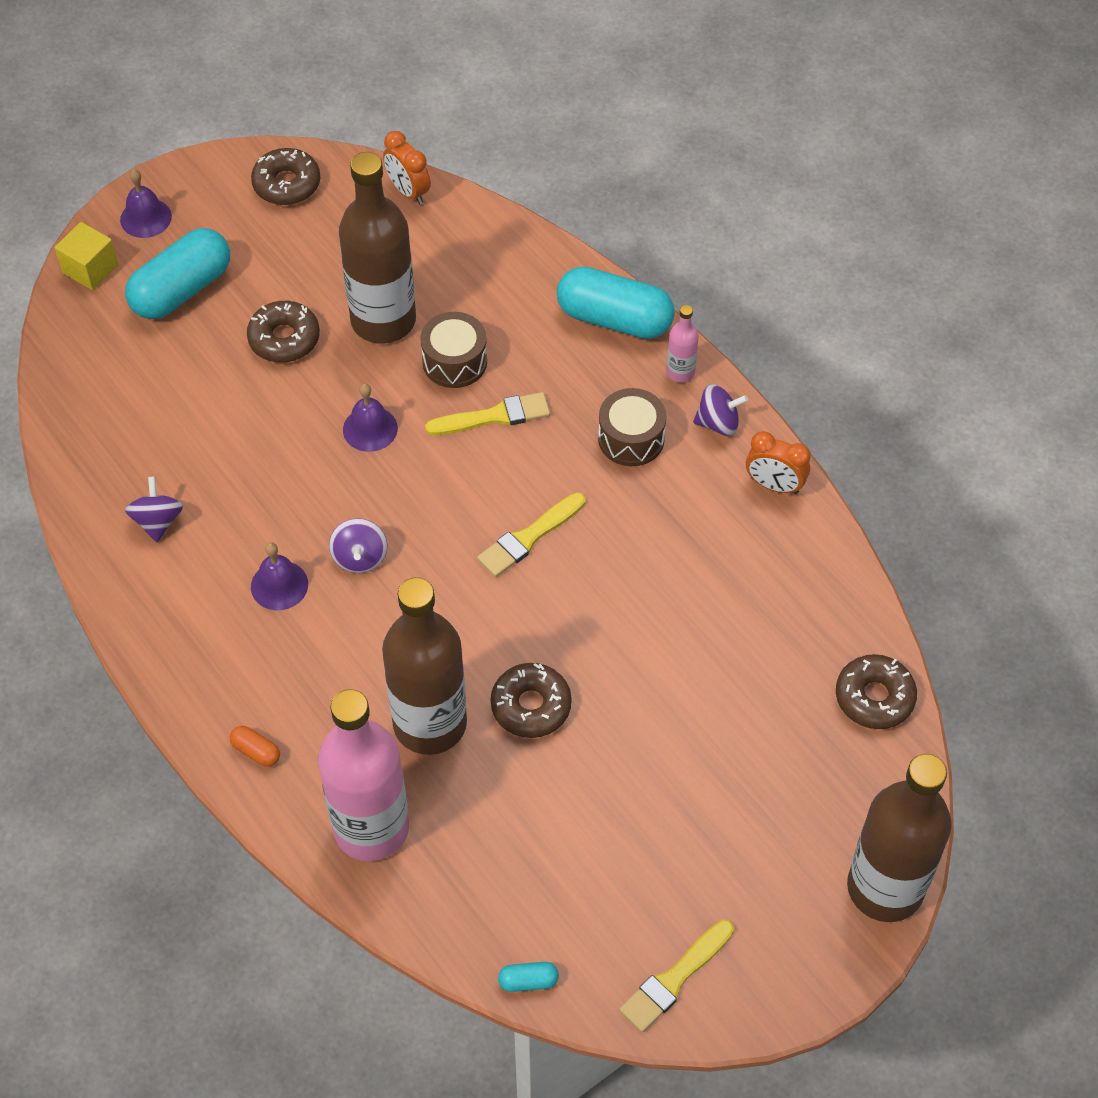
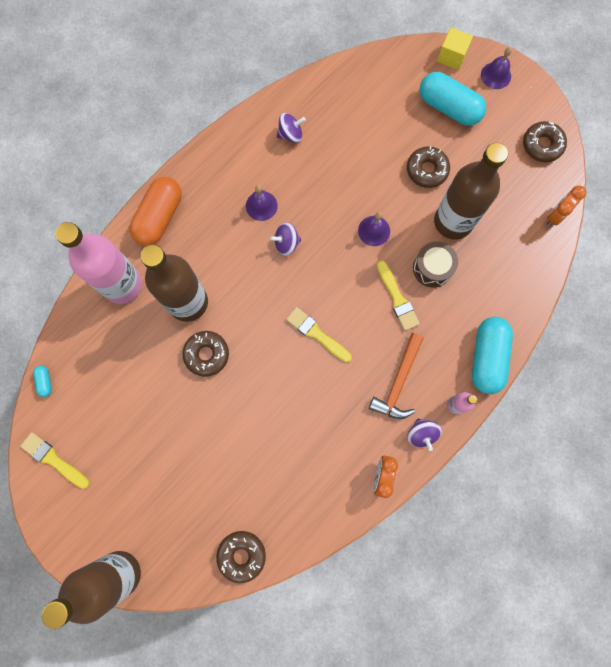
camera: 80 degrees right, 20 degrees up
(256, 751) = (159, 217): orange capsule -> orange capsule, size x2.42
(631, 438) = (398, 382): brown drum -> orange hammer

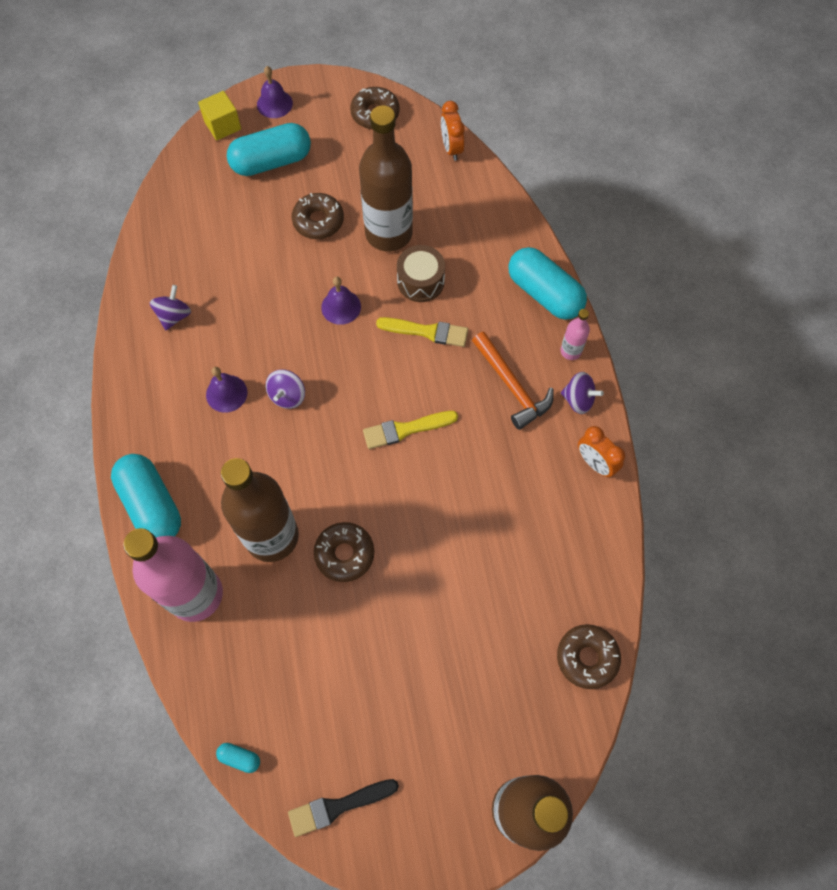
camera: 55 degrees left, 10 degrees down
(53, 459) = (338, 806): yellow brush -> black brush
(159, 217) = (151, 505): orange capsule -> turquoise capsule

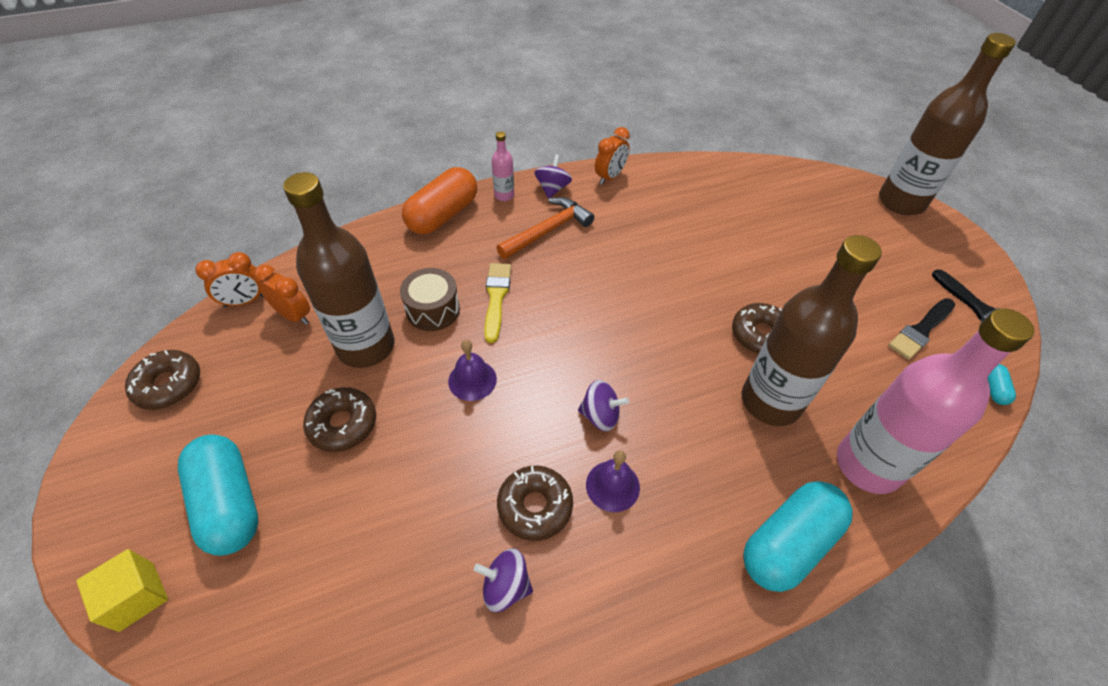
camera: 100 degrees left, 15 degrees down
(274, 104) = (111, 521): purple bell -> none
(321, 721) = (921, 330): none -> black brush
(405, 429) = (613, 303): yellow brush -> none
(430, 183) = (294, 315): none -> orange clock
(544, 293) = (443, 215): turquoise capsule -> orange capsule
(587, 657) = (771, 175): brown donut -> brown donut (535, 506)

